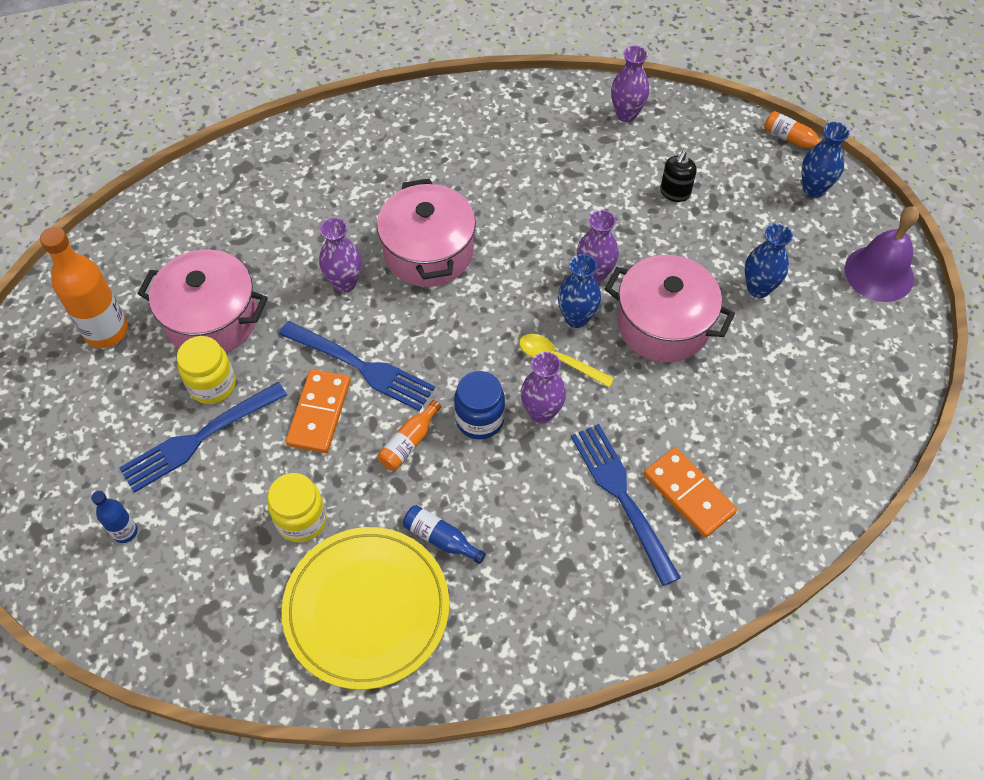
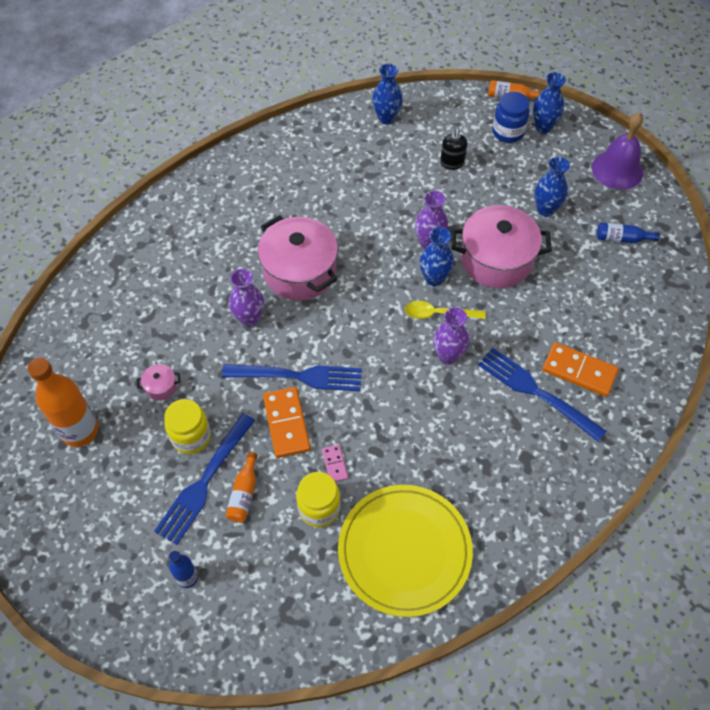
camera: 25 degrees left, 0 degrees up
(212, 319) = (161, 387): pink pot -> pink pot, size x0.40
(345, 479) = (334, 464): none -> pink domino
(409, 442) = (366, 417): orange bottle -> orange bottle (244, 493)
(441, 538) = (428, 476): blue bottle -> blue bottle (622, 238)
(479, 419) = (407, 379): blue jar -> blue jar (508, 132)
(626, 114) = (386, 118): purple vase -> blue vase

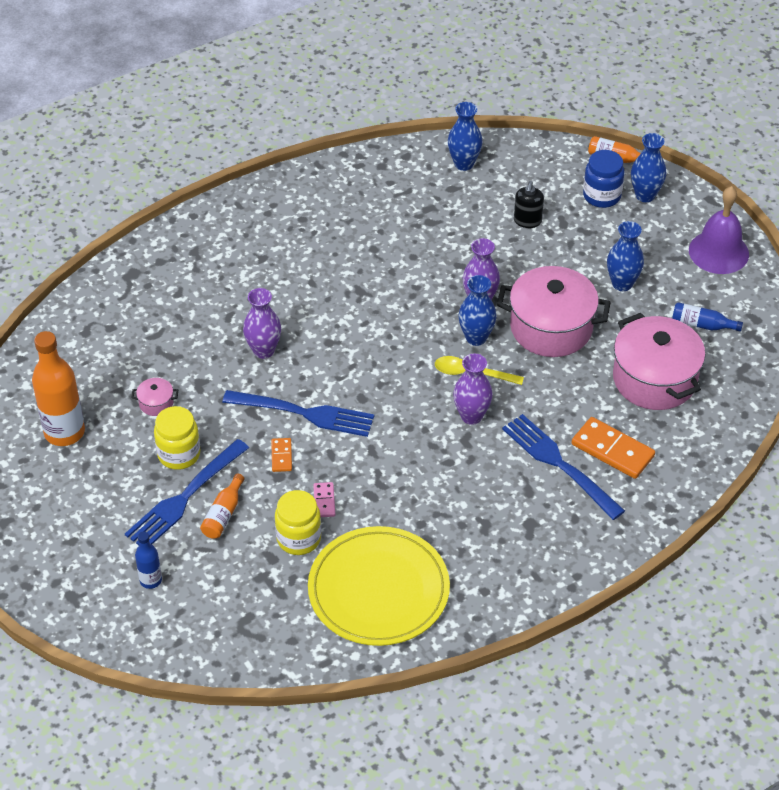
camera: 10 degrees right, 10 degrees down
(286, 423) = (281, 456): orange domino -> orange domino, size x0.52
(300, 271) = (328, 311): pink pot -> pink pot (654, 379)

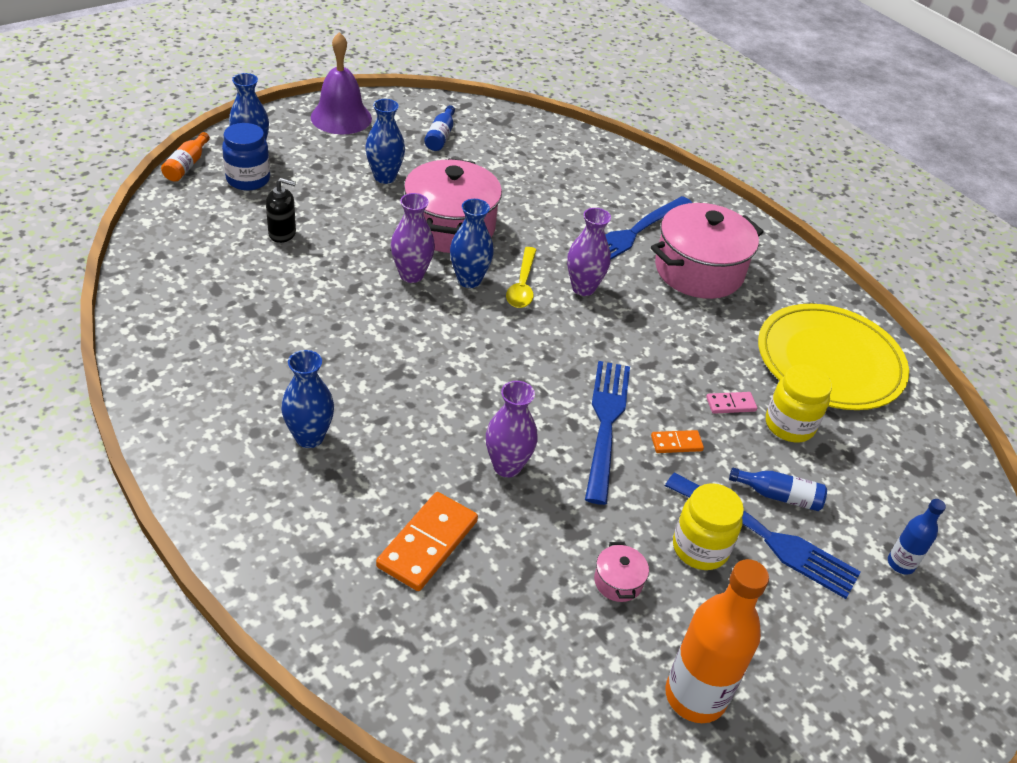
camera: 100 degrees left, 5 degrees down
(223, 514) = (779, 496): orange bottle -> blue bottle
(464, 164) = (171, 278): blue vase -> blue vase (309, 437)
(612, 450) = (608, 200): orange domino -> orange domino (428, 544)
(654, 379) = (514, 169): pink pot -> pink pot (698, 271)

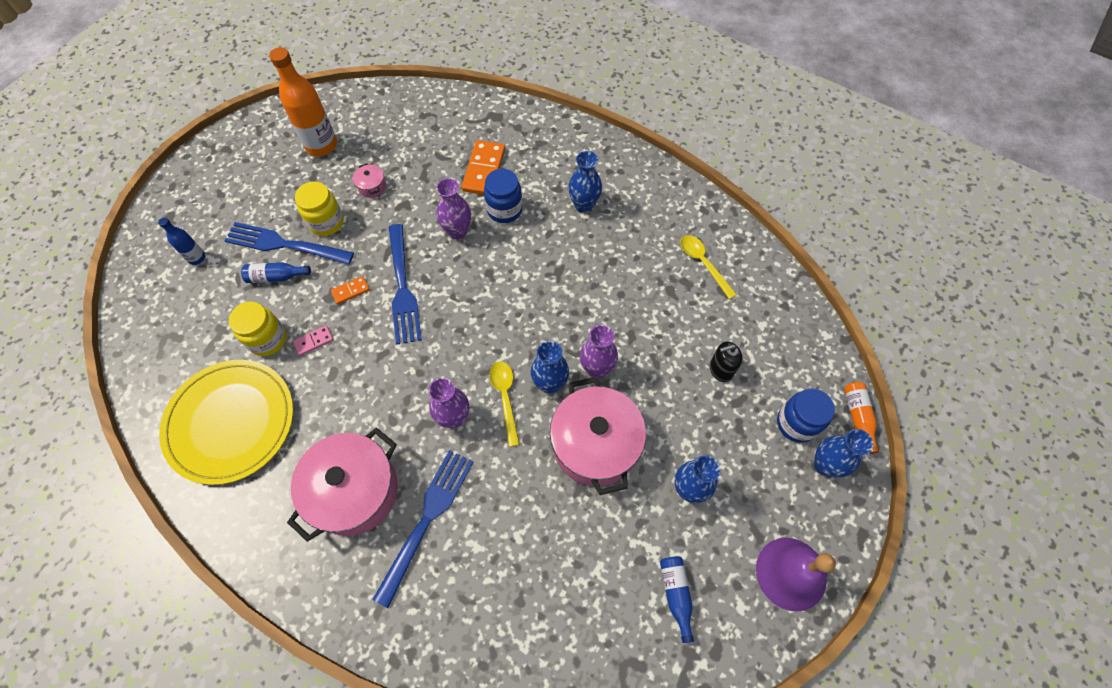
camera: 165 degrees right, 20 degrees up
(212, 320) = (703, 263): none -> yellow spoon
(426, 471) = (504, 210): none -> blue jar

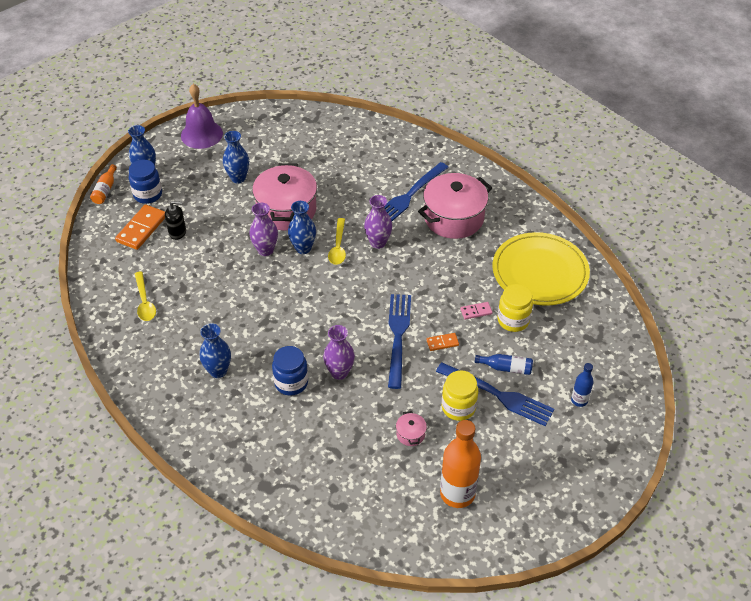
camera: 165 degrees left, 15 degrees down
(484, 170) = (297, 427): orange domino -> orange domino (142, 229)
(676, 594) = (272, 139): blue bottle -> none

